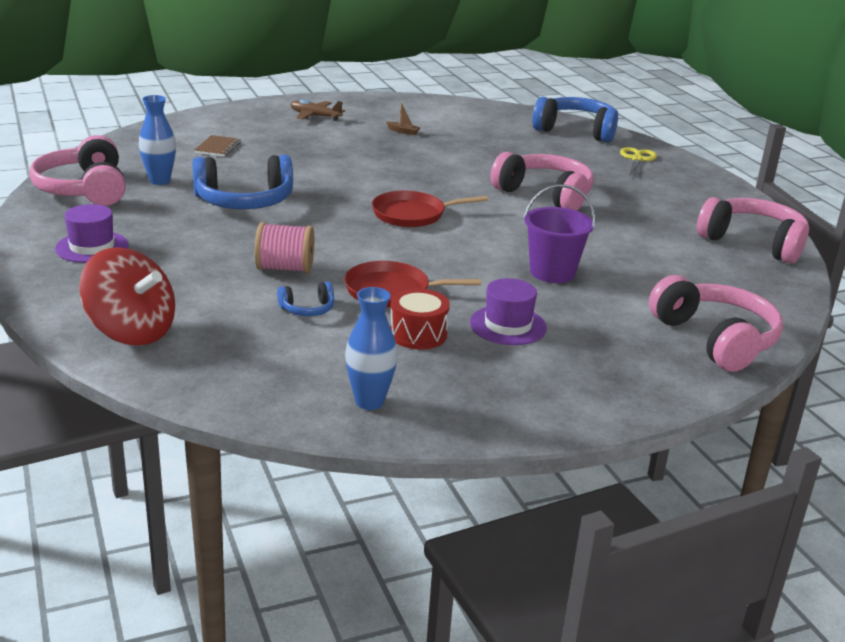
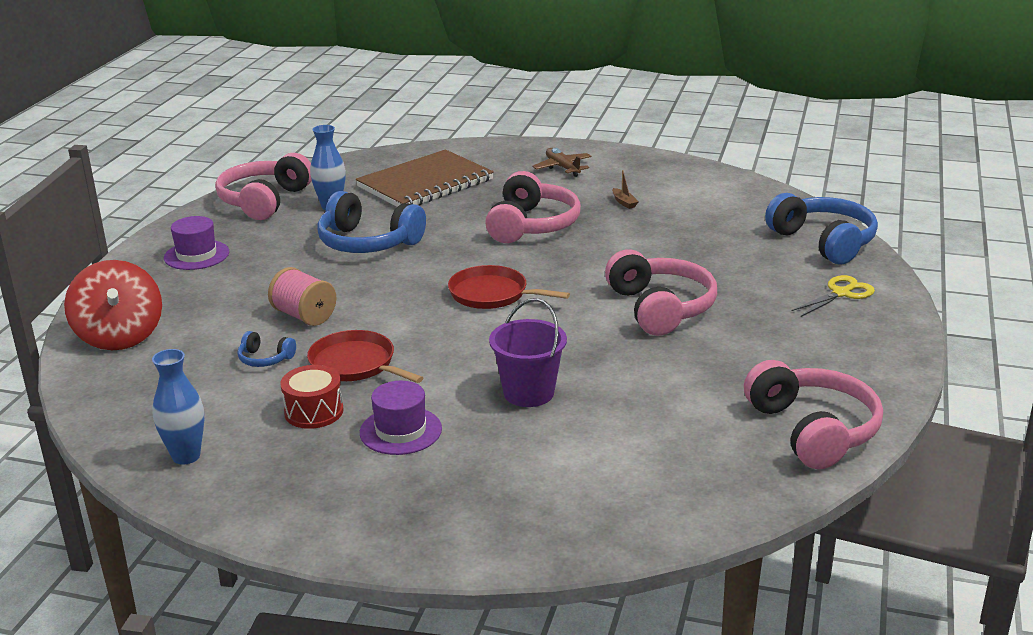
camera: 40 degrees right, 0 degrees up
(217, 147) = (425, 183): brown notebook -> brown notebook, size x2.47
(715, 339) = (576, 518): pink headphones -> pink headphones (532, 225)

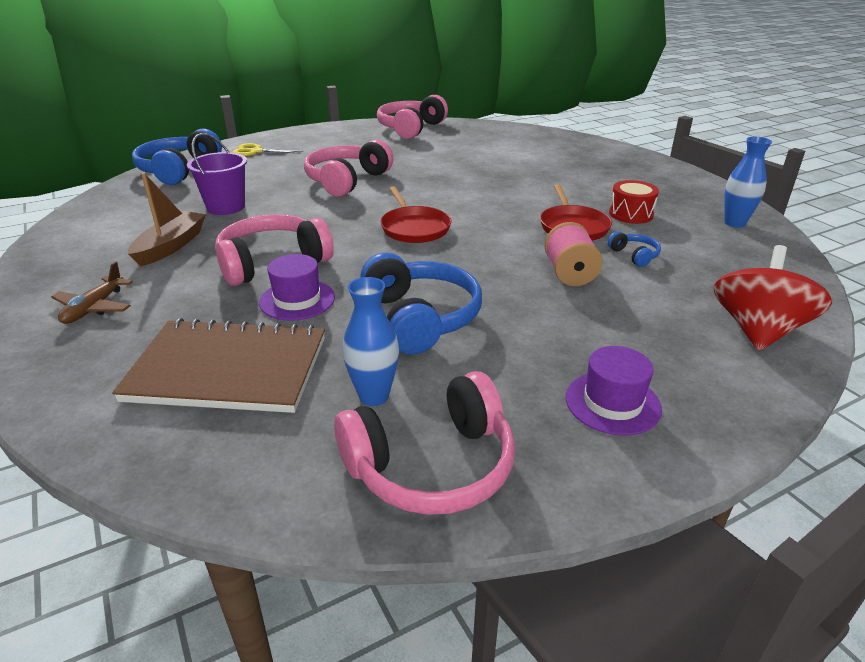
camera: 135 degrees left, 5 degrees up
(400, 431) = (590, 189): purple hat -> purple hat (297, 300)
(528, 393) = (497, 178): purple bucket -> purple bucket (226, 207)
(624, 202) = (171, 246): brown boat -> brown boat, size x2.21

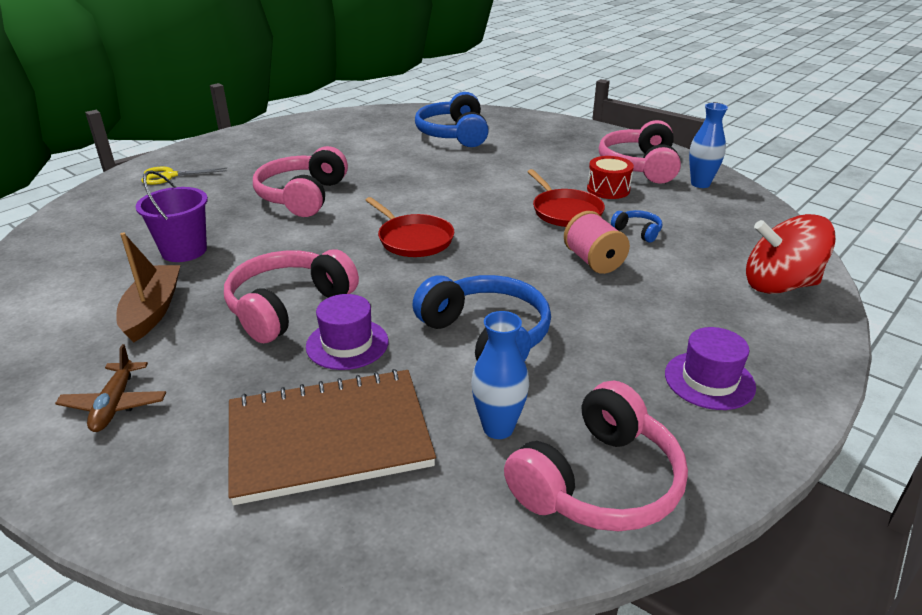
camera: 20 degrees left, 0 degrees up
(178, 170) = (88, 214): blue headphones -> blue headphones (454, 134)
(411, 128) = (330, 124): pink headphones -> pink headphones (640, 166)
(757, 331) = (779, 285): red spinning top -> red spinning top turned 90 degrees counterclockwise

